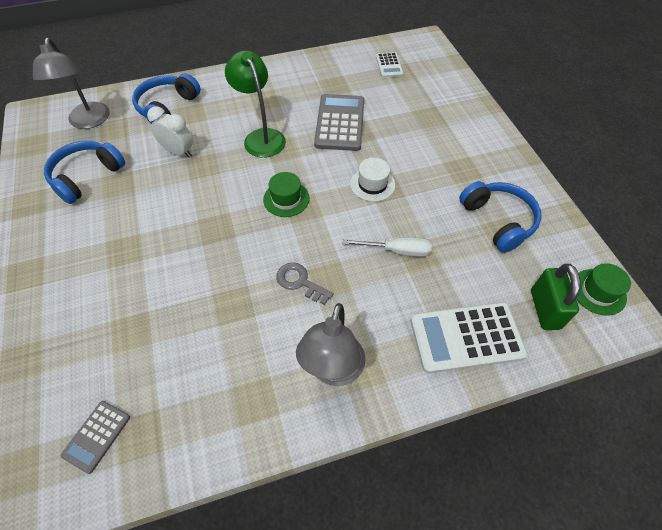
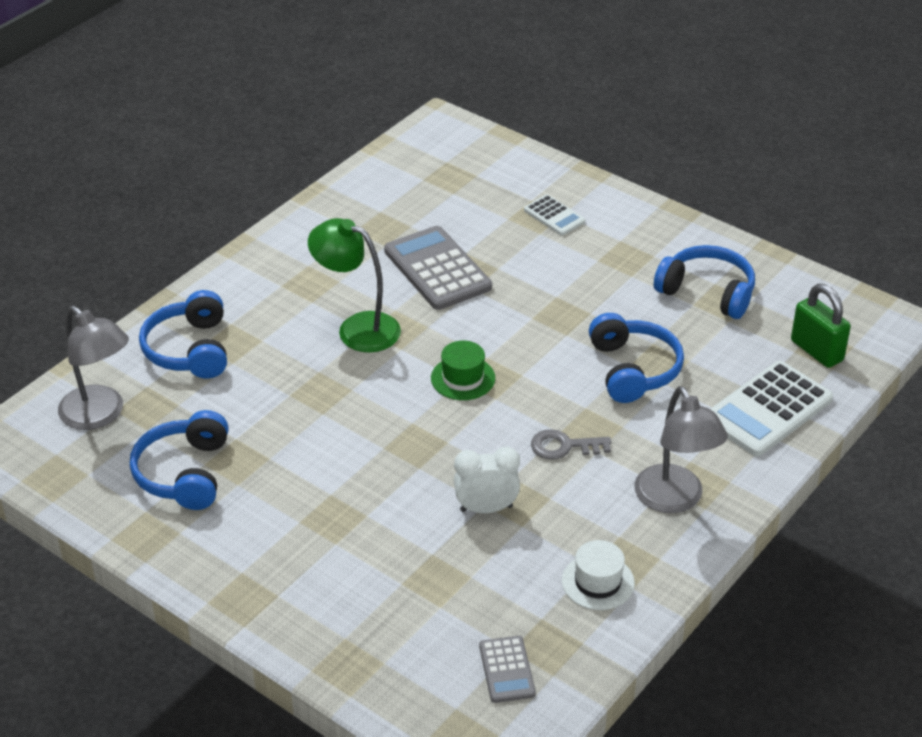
camera: 35 degrees left, 15 degrees down
(178, 152) = (271, 392): white clock -> white clock (486, 508)
(372, 184) = (543, 318): white hat -> white hat (598, 582)
(389, 65) = (427, 174): white calculator -> white calculator (554, 216)
(396, 251) = (633, 369): white screwdriver -> blue headphones
(598, 292) = (850, 312): green hat -> none

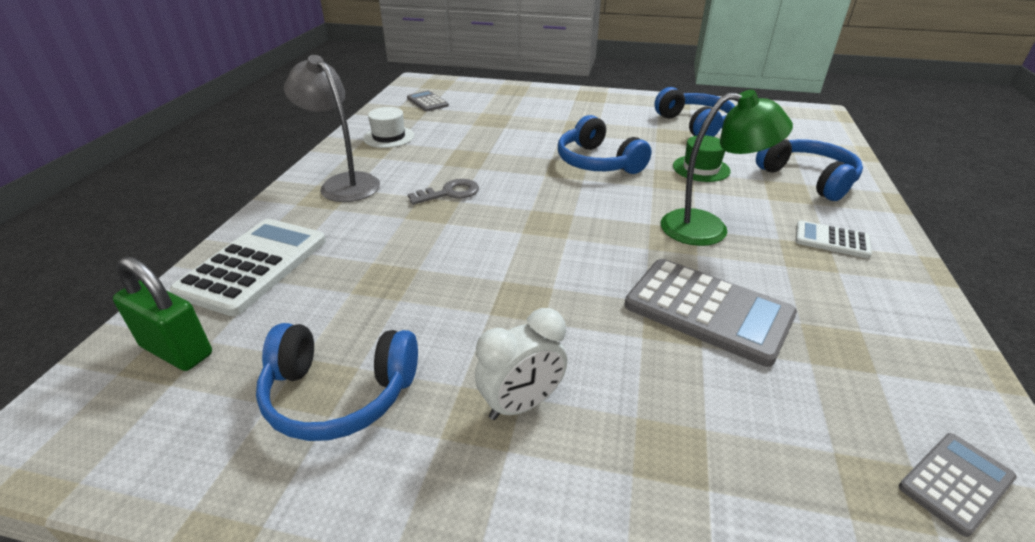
camera: 155 degrees right, 5 degrees down
(100, 415) = (791, 135): grey lamp -> none
(412, 169) = (956, 483): none -> grey calculator
(463, 378) = (572, 216): green hat -> green hat (701, 168)
(486, 508) = (486, 150): white clock -> white clock (521, 404)
(554, 216) = (643, 464): white calculator -> white calculator (831, 240)
(633, 369) = (412, 265): blue headphones -> blue headphones (598, 162)

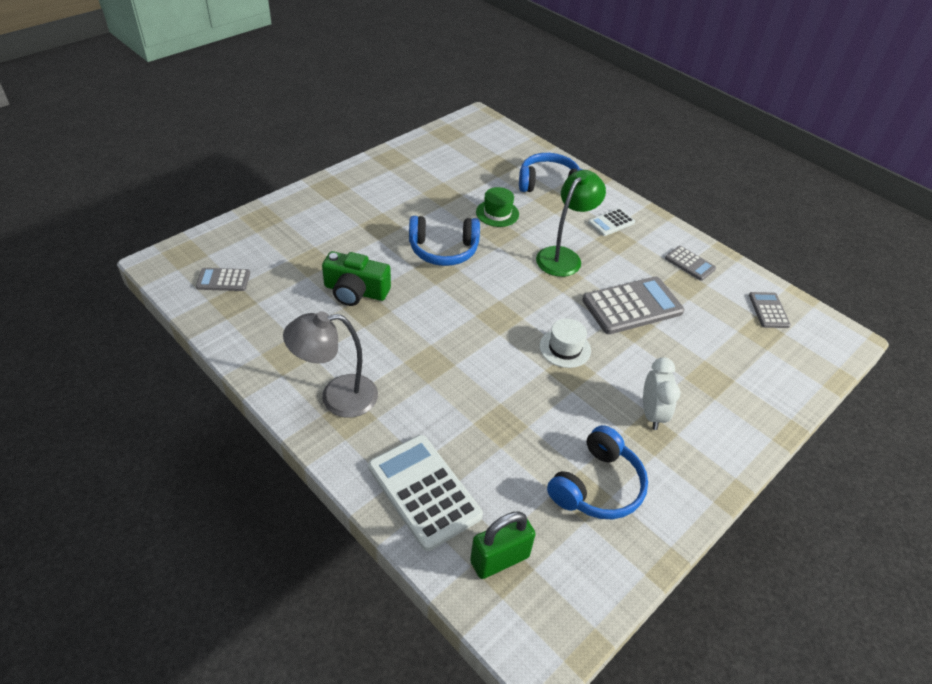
camera: 60 degrees left, 10 degrees up
(389, 137) = (274, 336): white hat -> white hat (565, 348)
(449, 193) = (414, 344): grey key -> none
(482, 146) = (355, 291): none -> green camera
(695, 124) = (437, 174): blue headphones -> none
(888, 337) = (690, 263): none -> grey calculator

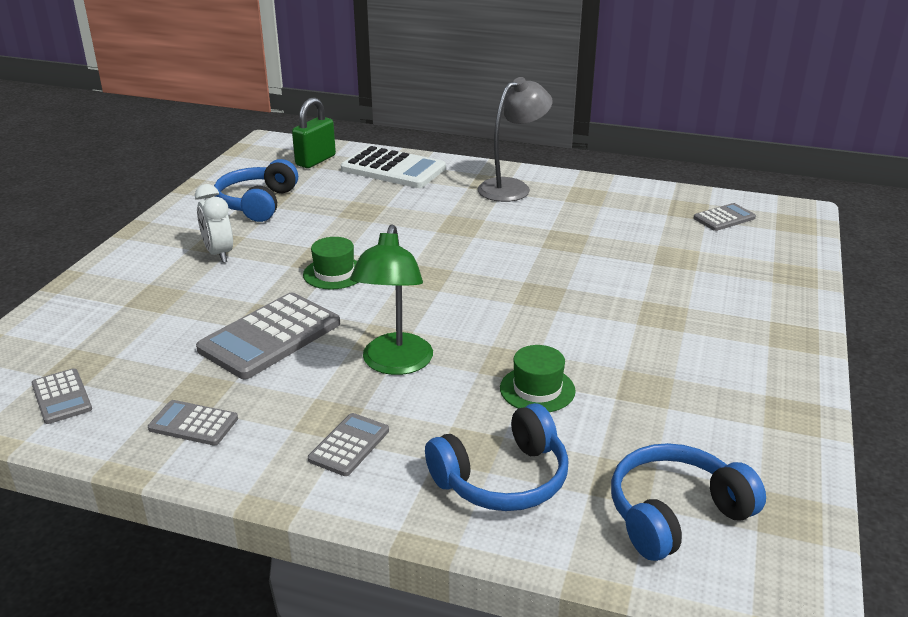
camera: 155 degrees right, 15 degrees down
(355, 291) = (595, 249): green camera -> none
(443, 250) = (555, 316): blue headphones -> blue headphones (675, 514)
(565, 348) = (334, 273): white hat -> green hat
(611, 223) = (349, 445): white calculator -> grey calculator

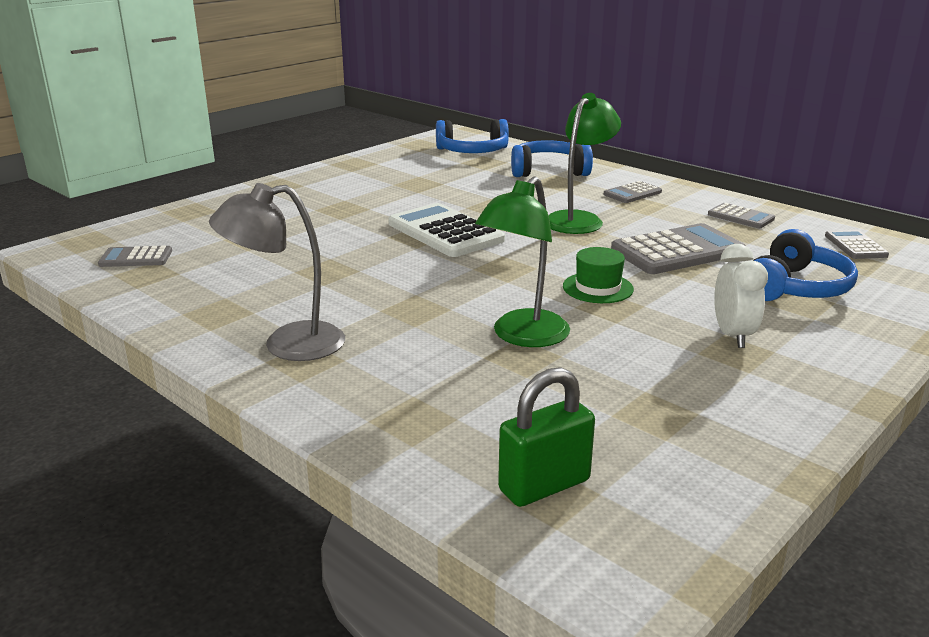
camera: 155 degrees left, 5 degrees down
(257, 203) = (675, 404): blue headphones -> blue headphones (795, 287)
(370, 222) = (522, 336): none -> green lamp
(393, 169) = (419, 423): white calculator -> white calculator (445, 232)
(537, 389) = (489, 193): green hat -> none

